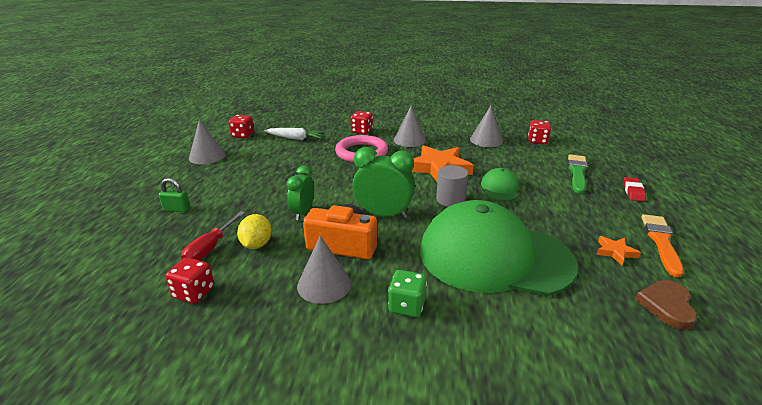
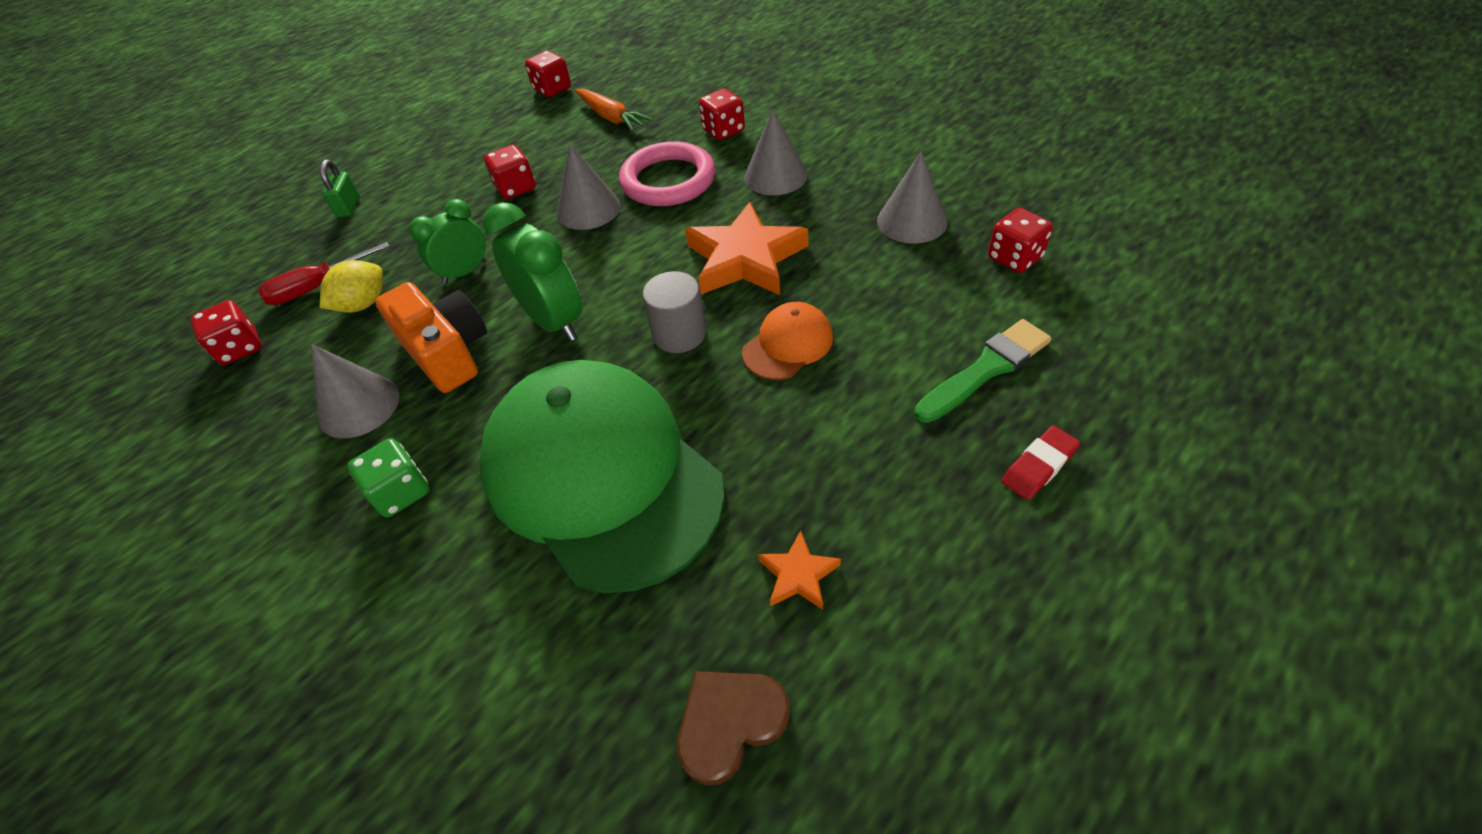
camera: 40 degrees right, 20 degrees up
(177, 209) = (349, 207): green padlock -> green padlock turned 45 degrees clockwise
(207, 156) = (470, 120): grey cone -> grey cone (588, 209)
(281, 174) = (516, 188): none -> red dice
(295, 138) = (611, 117): white carrot -> orange carrot
(500, 188) = (788, 344): green cap -> orange cap
(661, 242) = (916, 604): orange brush -> none

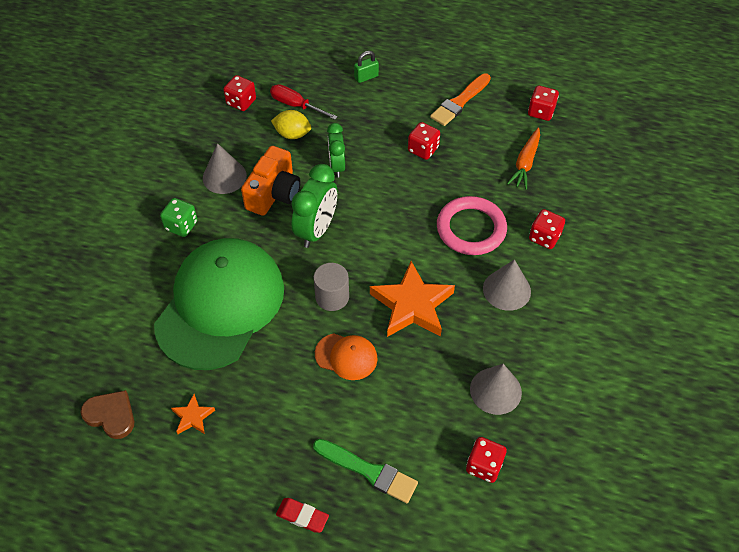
camera: 60 degrees right, 5 degrees up
(465, 272) = (337, 166): green clock -> green clock turned 120 degrees counterclockwise
(476, 141) = (459, 102): none -> orange brush
(588, 209) = (420, 198): grey cone -> none

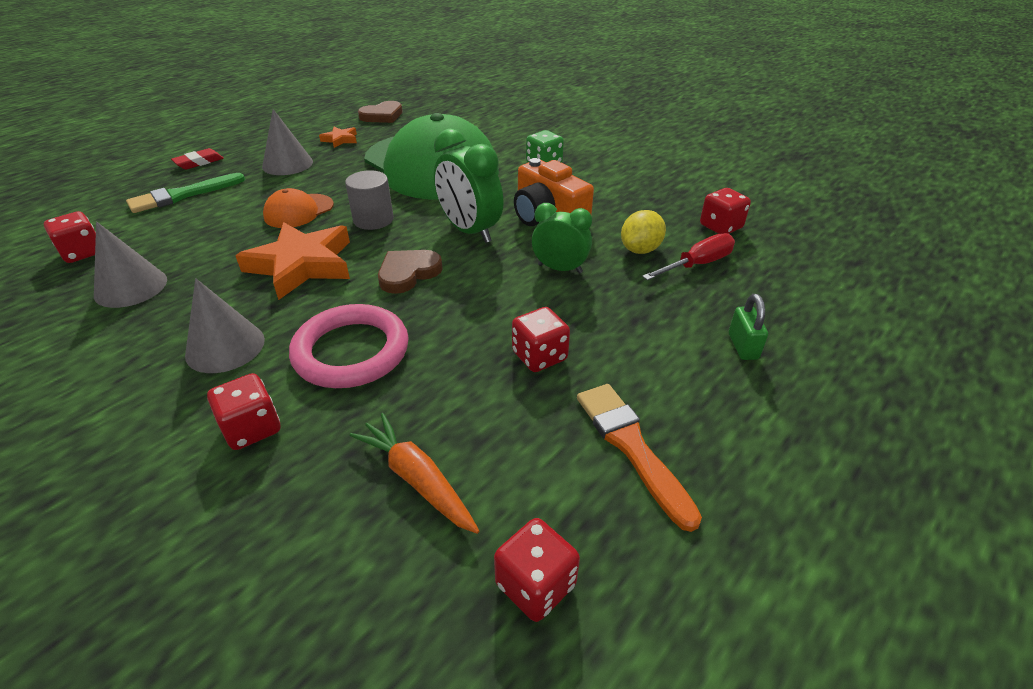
camera: 115 degrees right, 15 degrees down
(224, 176) = (595, 195): grey cone -> grey cone (287, 164)
(386, 240) = (408, 273): none -> brown heart

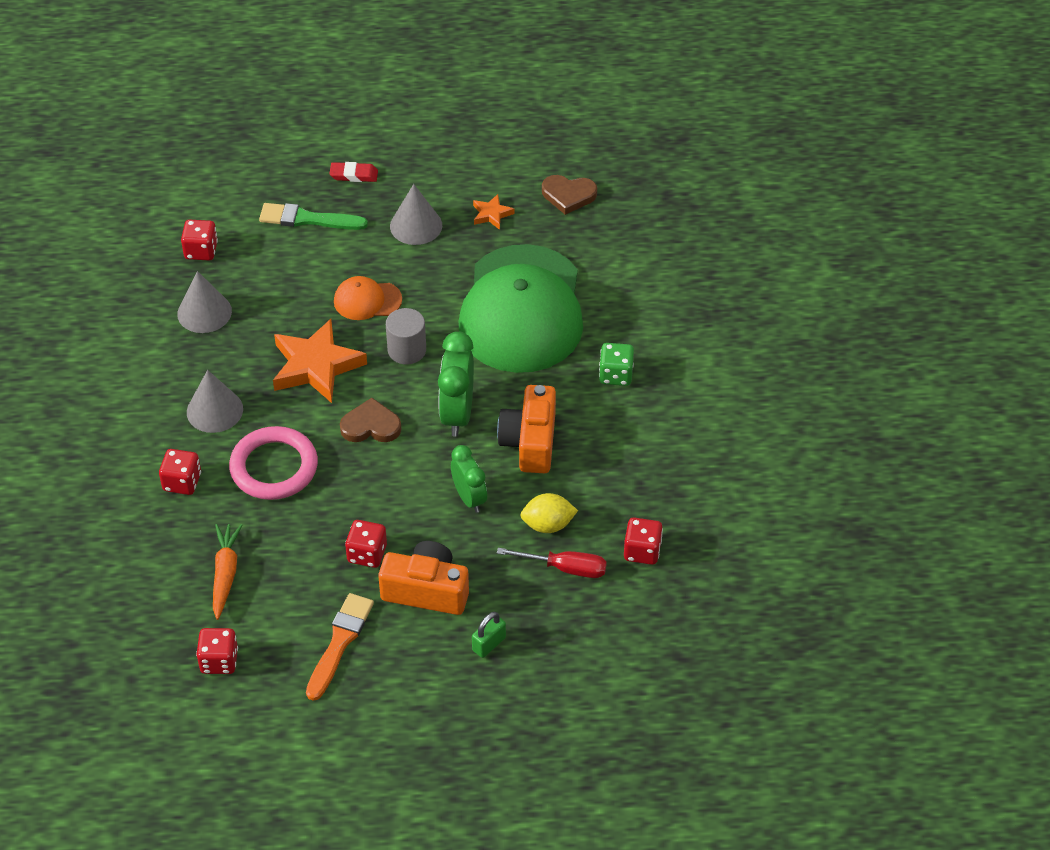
camera: 45 degrees right, 10 degrees up
(632, 346) = (426, 590): none -> orange camera

